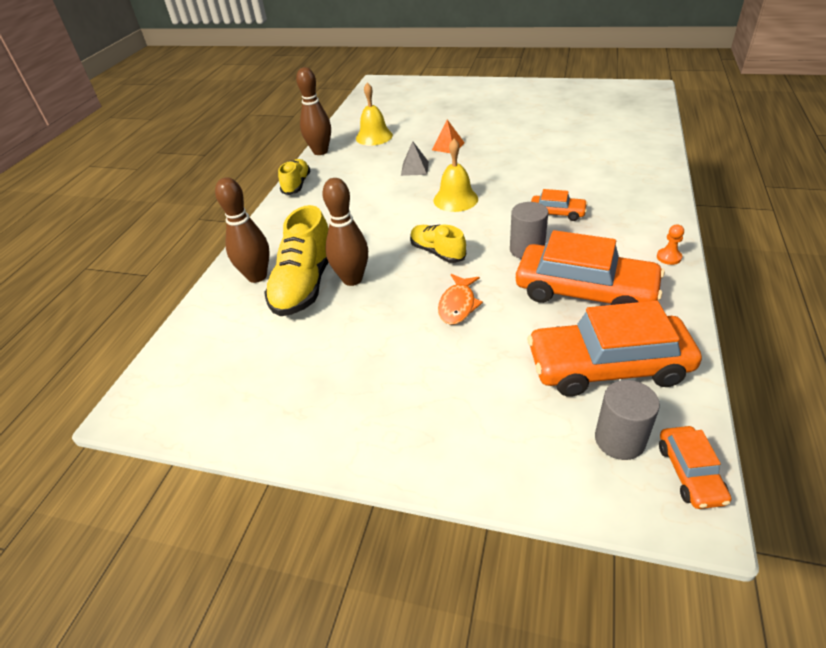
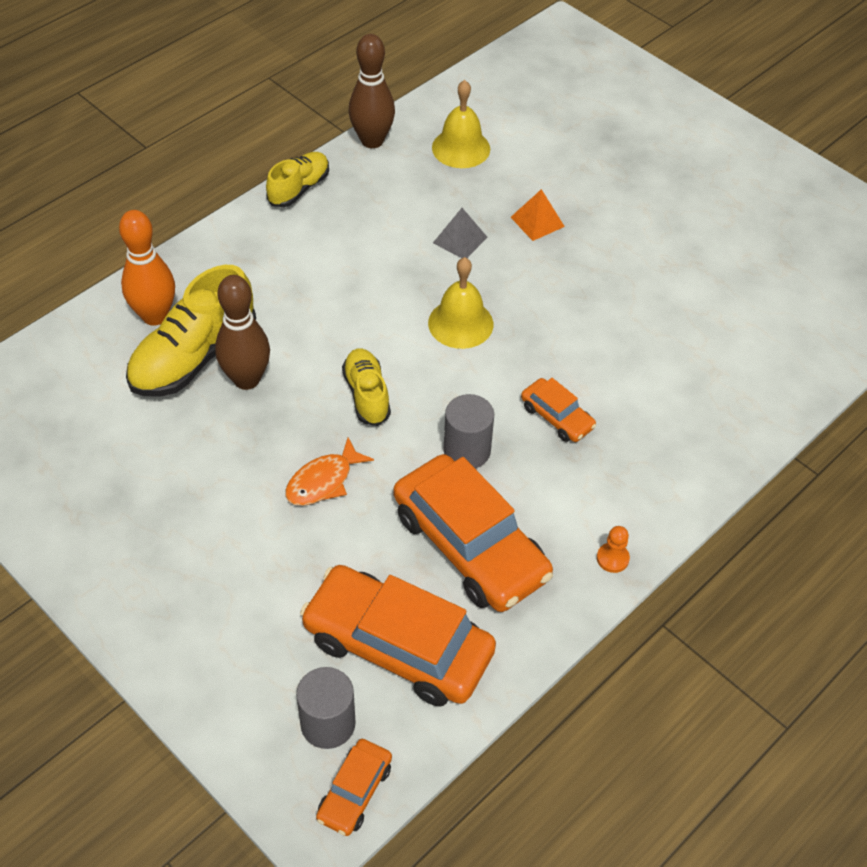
camera: 25 degrees right, 10 degrees up
(257, 276) = (155, 316): brown bowling pin -> orange bowling pin

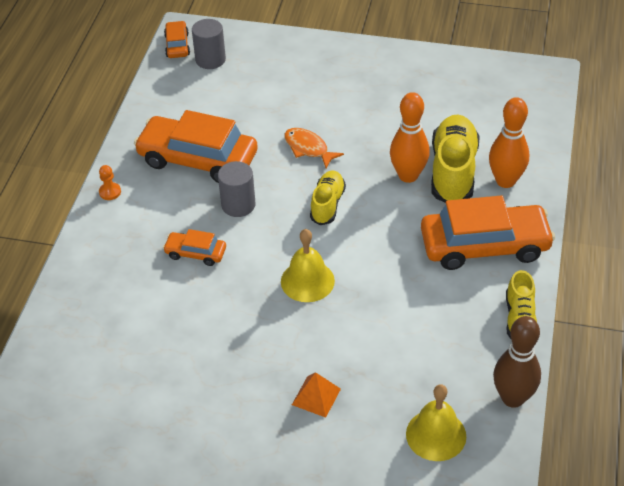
camera: 150 degrees right, 5 degrees down
(246, 379) = (408, 175): brown bowling pin -> orange bowling pin
(323, 481) = (308, 148): orange fish -> orange fish turned 60 degrees counterclockwise
(366, 395) = (327, 204): yellow shoe -> yellow shoe turned 120 degrees counterclockwise
(398, 645) = (201, 101): orange car -> orange car (484, 245)
(460, 240) = (362, 345): grey pyramid -> none

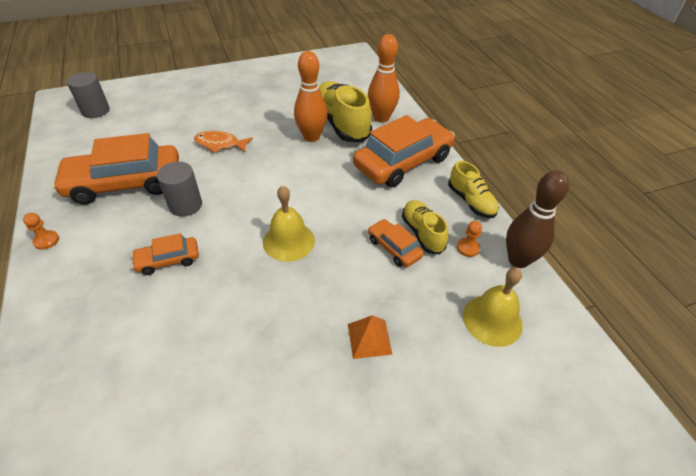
camera: 35 degrees left, 0 degrees up
(177, 45) = (59, 109): orange car -> orange car (394, 248)
(327, 204) = (264, 177): yellow shoe -> yellow shoe (422, 233)
(472, 364) = (468, 248): none -> orange pawn

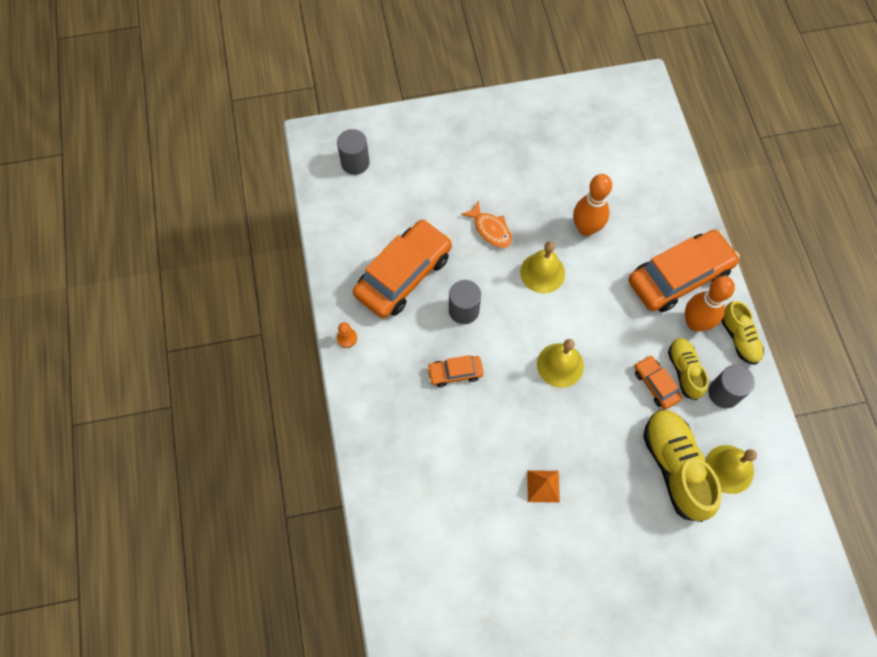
camera: 10 degrees right, 20 degrees up
(125, 183) = (403, 275): orange car -> orange car turned 135 degrees clockwise
(220, 144) = (490, 230): orange fish -> orange fish turned 150 degrees counterclockwise
(270, 170) = (542, 272): none -> yellow bell
(341, 123) = (619, 211): yellow shoe -> yellow shoe (675, 467)
(369, 338) = (624, 472): orange pyramid -> orange pyramid (543, 486)
(381, 118) = (664, 206): orange bowling pin -> orange bowling pin (695, 323)
(468, 248) = (724, 393): orange pawn -> grey cylinder
(518, 260) = (767, 412): brown bowling pin -> none

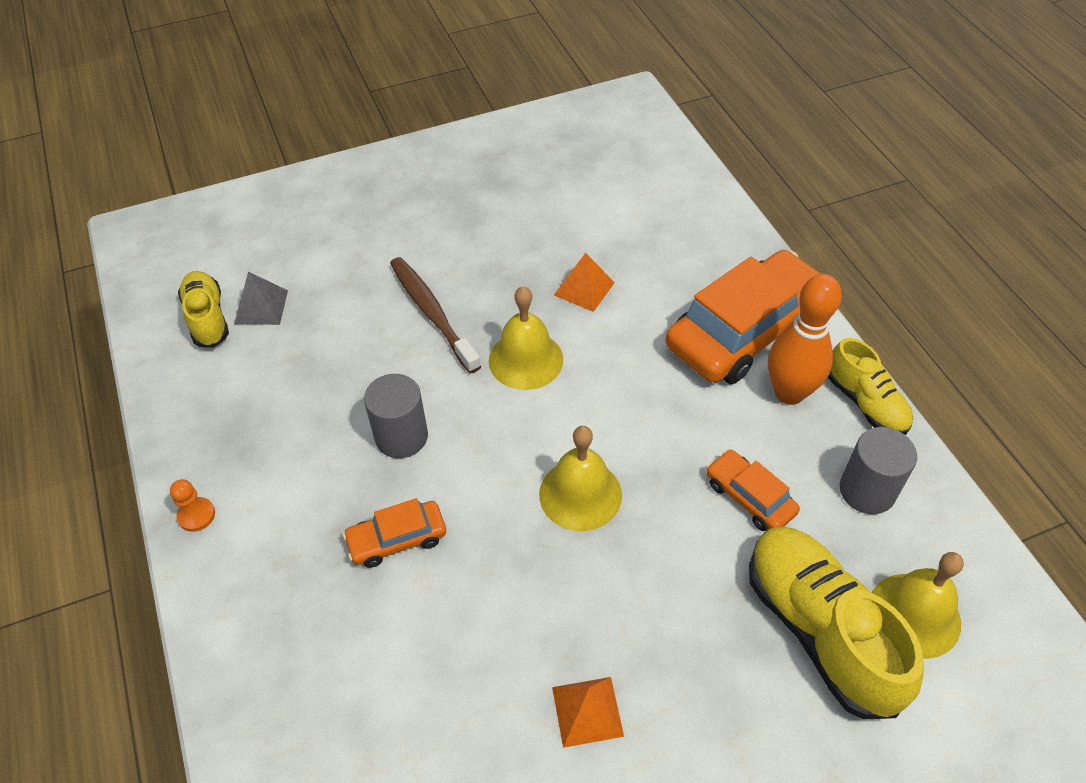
camera: 10 degrees left, 15 degrees down
(355, 163) = (204, 255): grey cylinder -> none
(388, 207) = (261, 307): none -> grey pyramid
(403, 275) = (293, 400): orange car -> none
(490, 230) = (432, 313): orange fish -> brown toothbrush
(586, 228) = (584, 288): orange bowling pin -> orange pyramid
(684, 371) = (792, 467): yellow shoe -> yellow shoe (207, 318)

